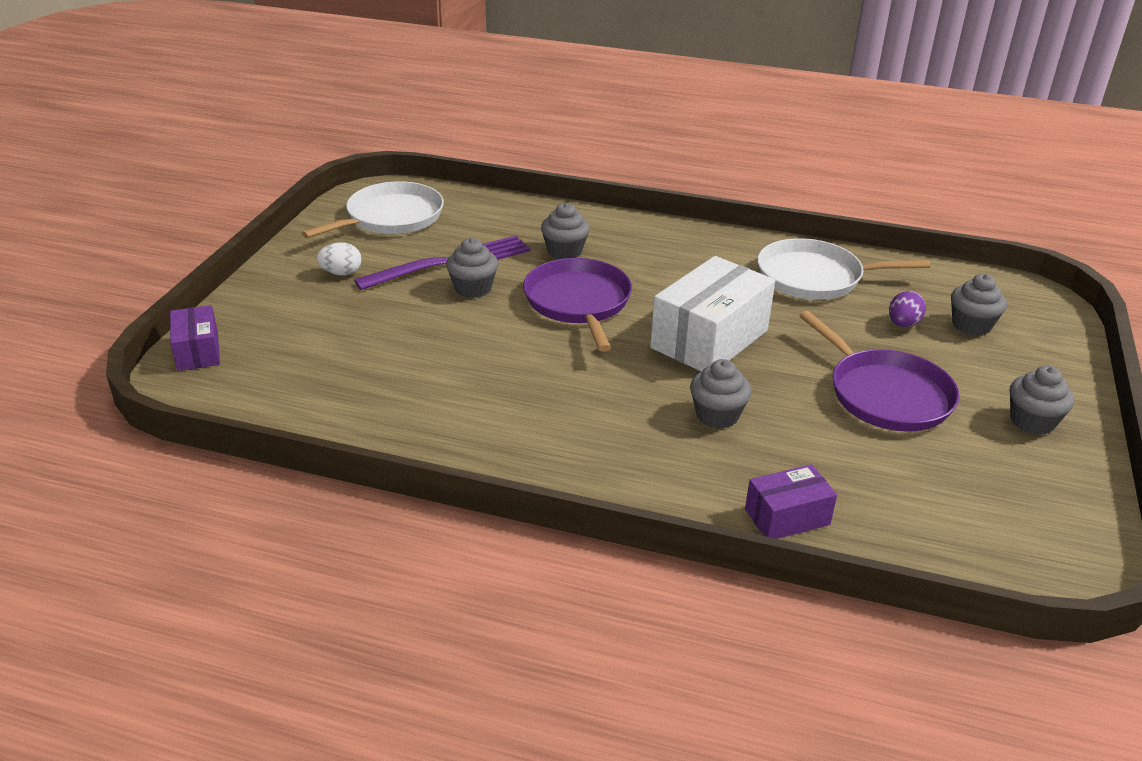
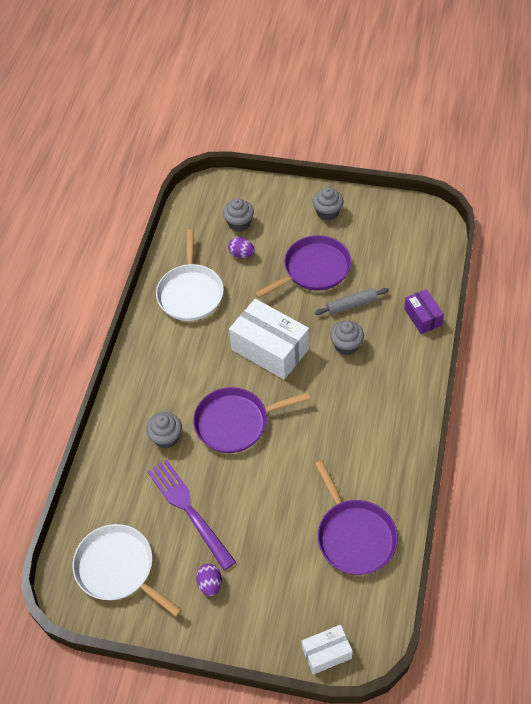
camera: 90 degrees left, 20 degrees up
(198, 351) = (326, 653): purple box -> white box
(341, 273) = (210, 584): white egg -> purple egg
(358, 390) = (354, 536): none -> purple pan
(473, 288) = (224, 489): grey cupcake -> none
(808, 429) = (351, 305): none -> grey rolling pin

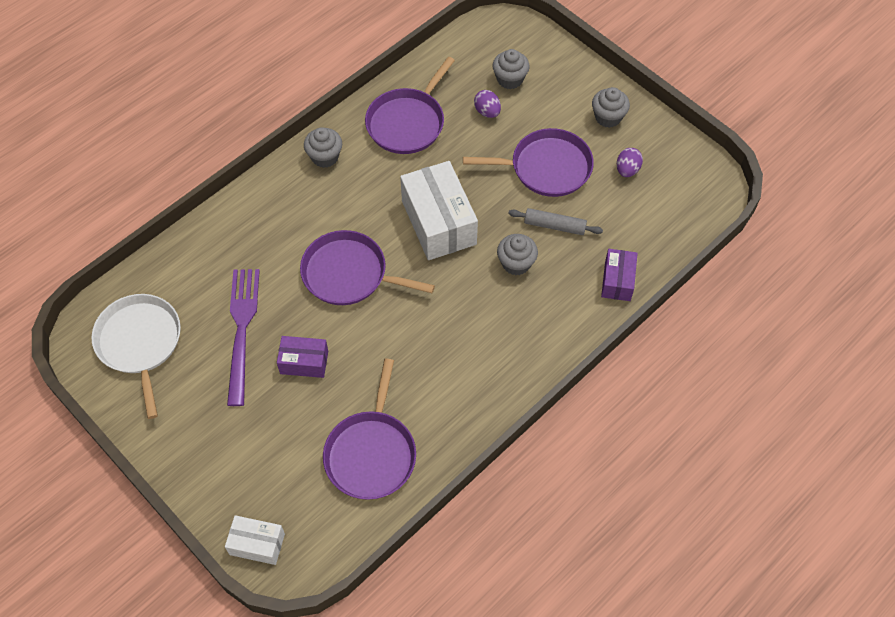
camera: 30 degrees right, 5 degrees up
(166, 437) = (276, 249): grey cupcake -> grey cupcake (325, 157)
(190, 293) = (408, 122): white pan -> purple pan
(210, 584) = (206, 410): purple egg -> purple egg (627, 170)
(254, 504) = (304, 362): none -> purple box

